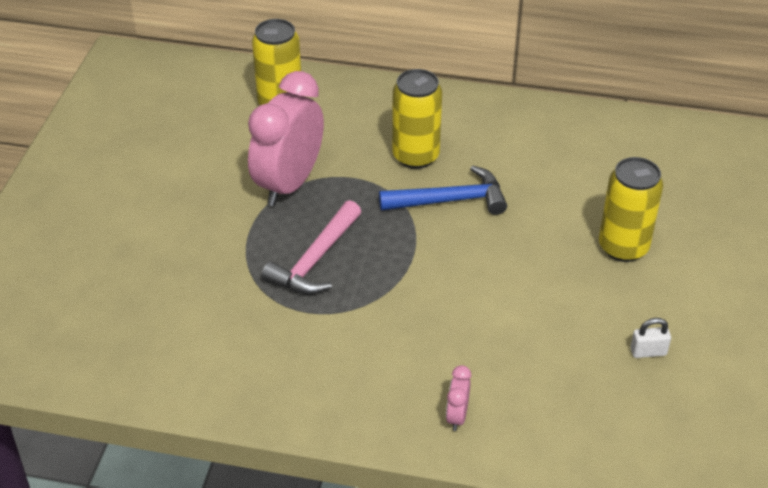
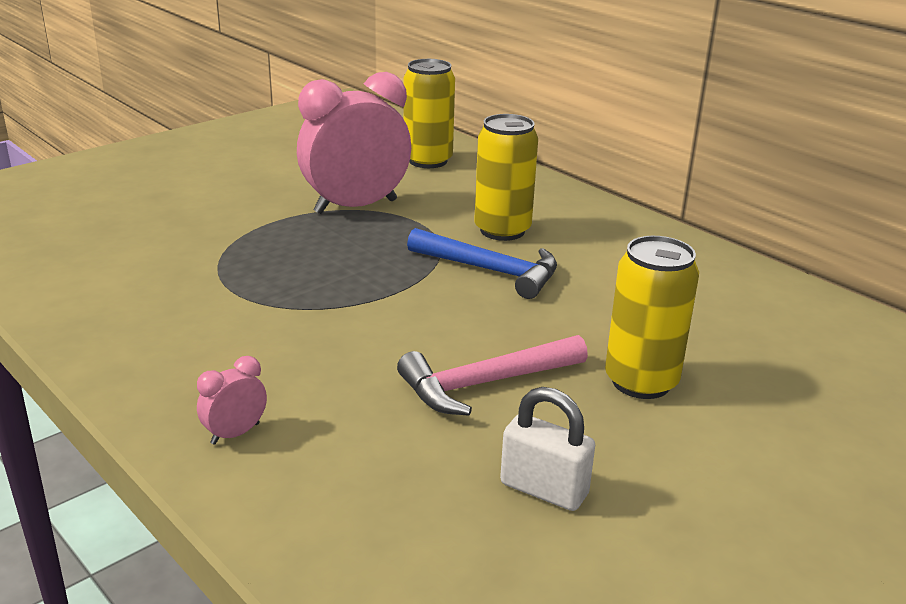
camera: 35 degrees right, 15 degrees down
(315, 260) = (296, 260): pink hammer -> pink hammer (485, 384)
(648, 352) = (544, 489): white padlock -> white padlock, size x1.54

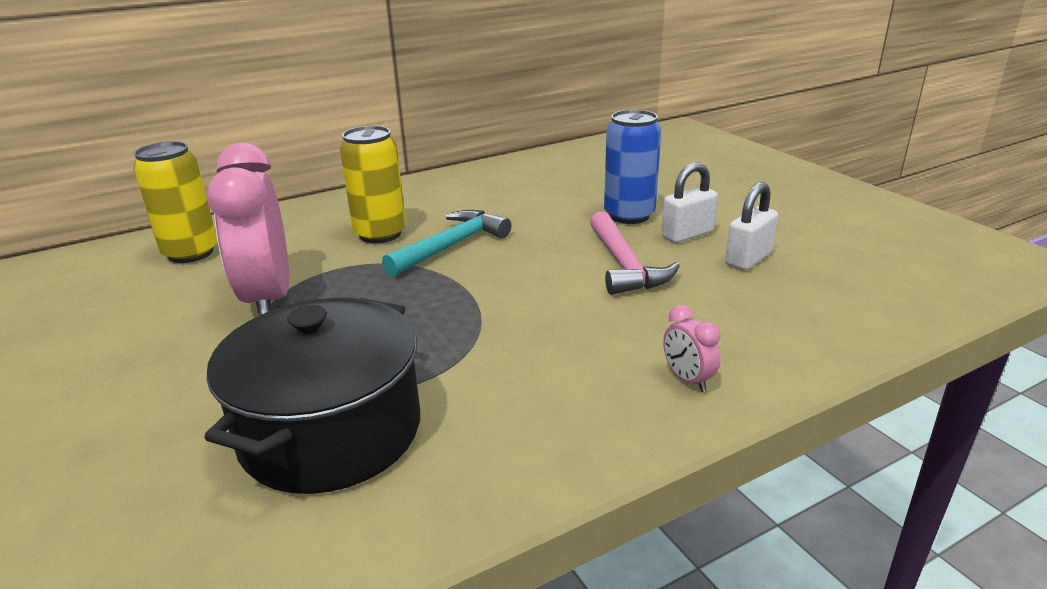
camera: 75 degrees left, 0 degrees up
(167, 267) = (331, 432): none -> black pot
(491, 271) = (451, 246): blue hammer -> turquoise hammer
(601, 433) = (687, 234): none -> white padlock
(641, 381) = (629, 215): yellow can -> blue can

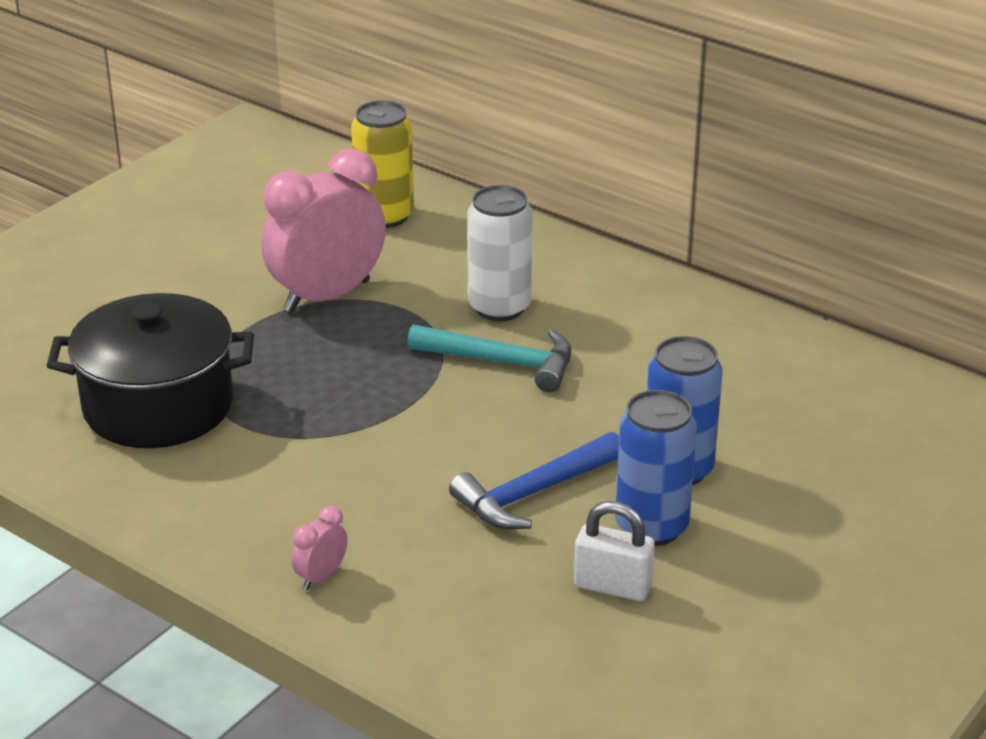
camera: 65 degrees right, 5 degrees up
(380, 234) = (499, 307): yellow can -> white can
(624, 265) = (533, 493): pink hammer -> blue hammer
(687, 234) = (651, 527): white padlock -> blue can

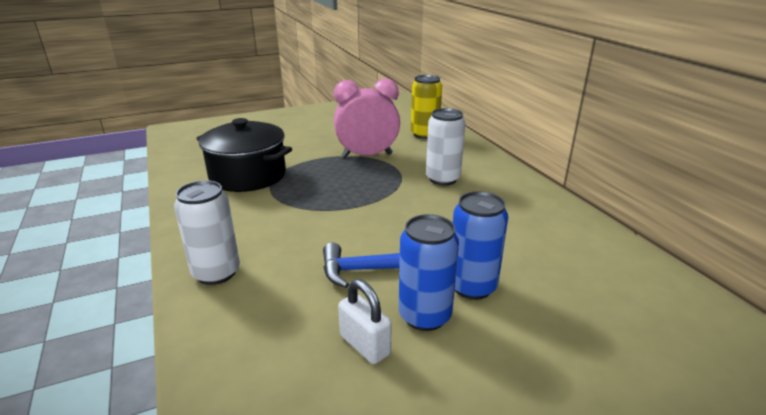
camera: 30 degrees right, 5 degrees down
(321, 577) = (216, 273): pink clock -> white can
(502, 362) = (420, 202): turquoise hammer -> none

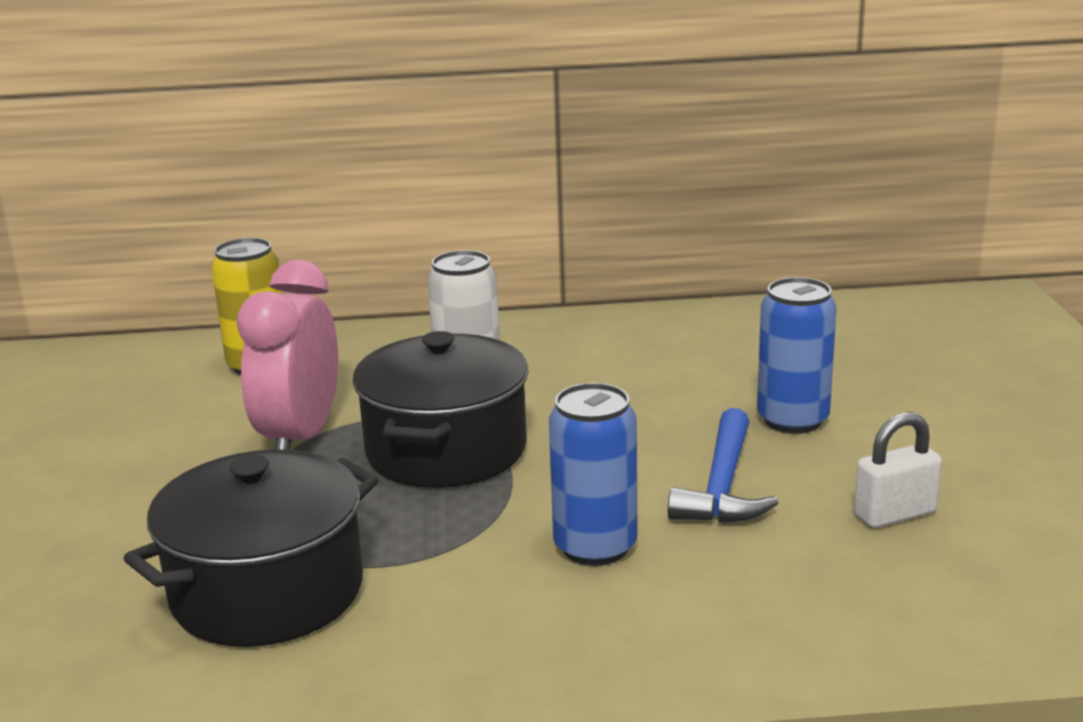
camera: 70 degrees left, 5 degrees down
(216, 273) = (667, 639): white can -> none
(373, 186) = (446, 450): none -> black pot
(425, 316) = (845, 463): blue can -> blue can (595, 547)

